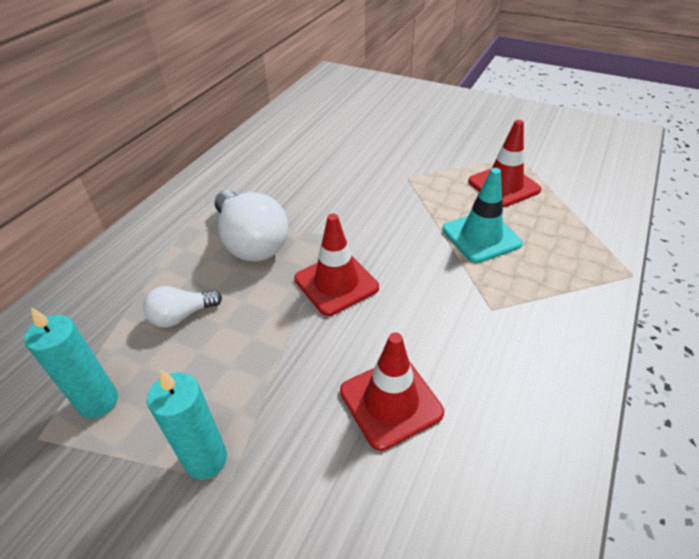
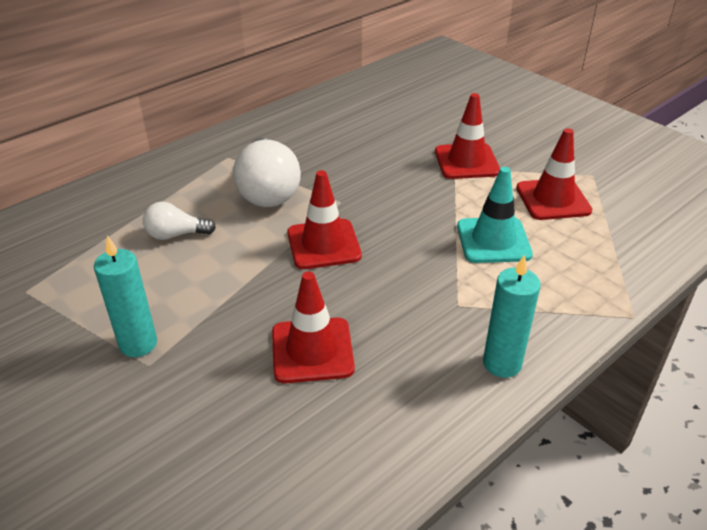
camera: 20 degrees right, 5 degrees down
(98, 401) = (80, 279): turquoise candle -> turquoise candle (502, 363)
(413, 169) = (466, 162): none -> red traffic cone

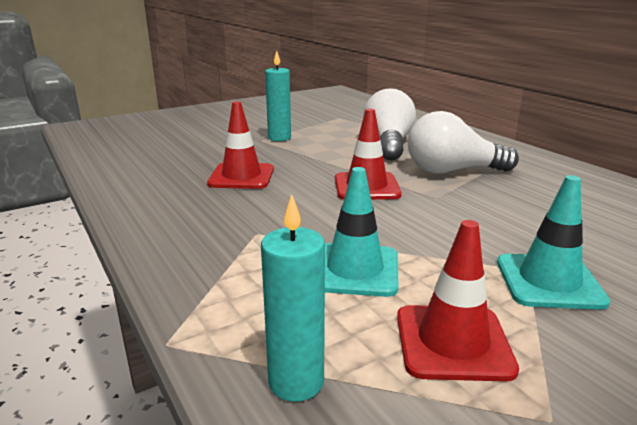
camera: 100 degrees right, 15 degrees down
(176, 235) = (388, 144): white light bulb -> white light bulb, size x1.84
(466, 162) = (549, 281): red traffic cone -> turquoise traffic cone
(502, 363) = (169, 242): turquoise candle -> turquoise candle (296, 382)

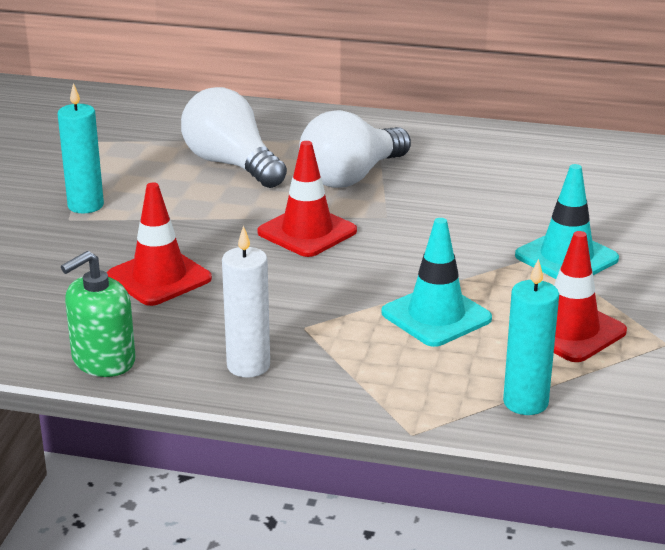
camera: 45 degrees left, 5 degrees up
(130, 200) = (103, 360): none -> green soap dispenser
(180, 238) = (248, 366): none -> white candle

